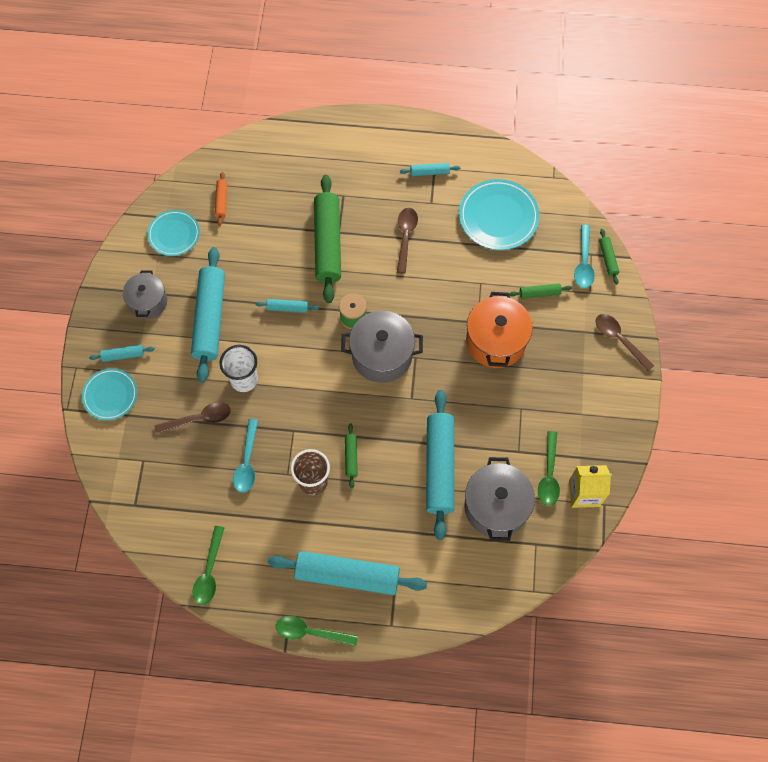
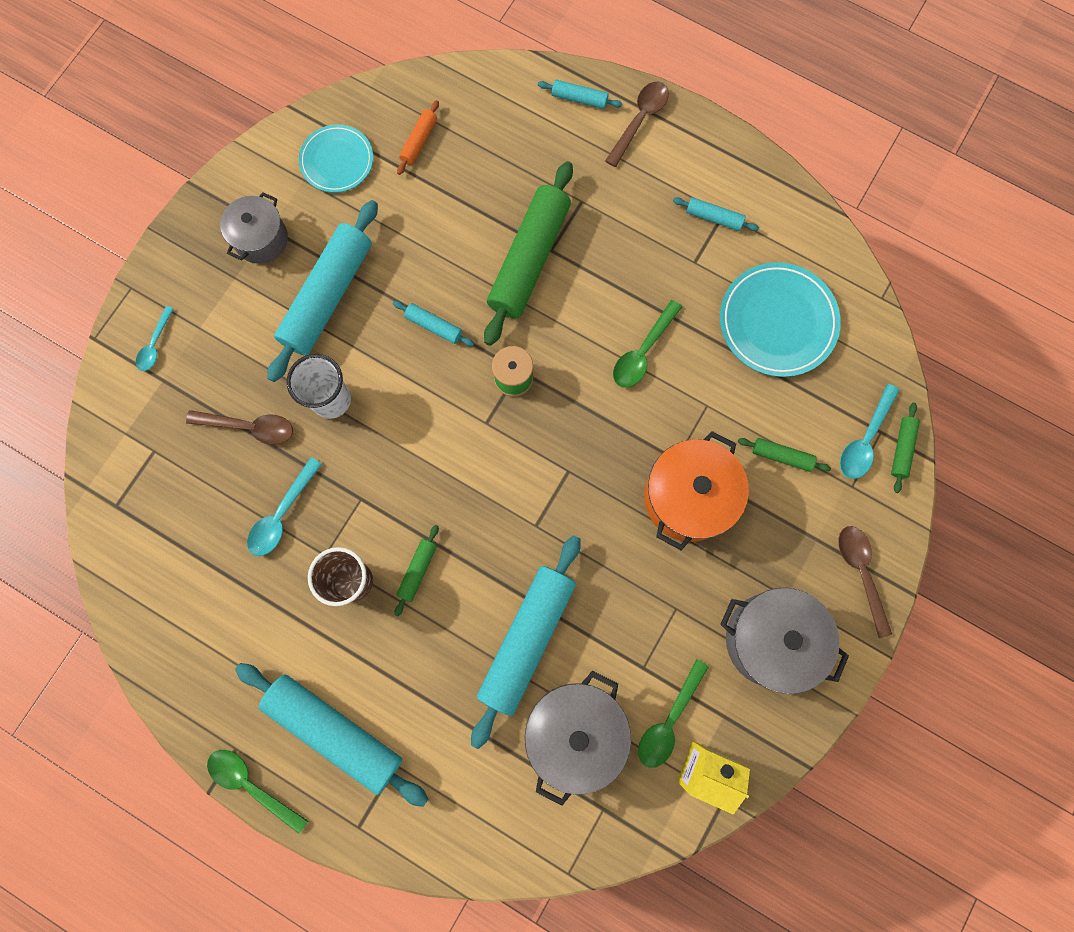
camera: 25 degrees right, 10 degrees up
(110, 395) = (155, 344): turquoise plate -> turquoise spoon
(123, 355) = (196, 297): turquoise rolling pin -> turquoise rolling pin (579, 99)
(209, 571) = (165, 640): green spoon -> green spoon (643, 351)
(382, 355) = (525, 448): grey pot -> grey pot (770, 639)
(405, 237) = (637, 296): brown spoon -> brown spoon (639, 120)

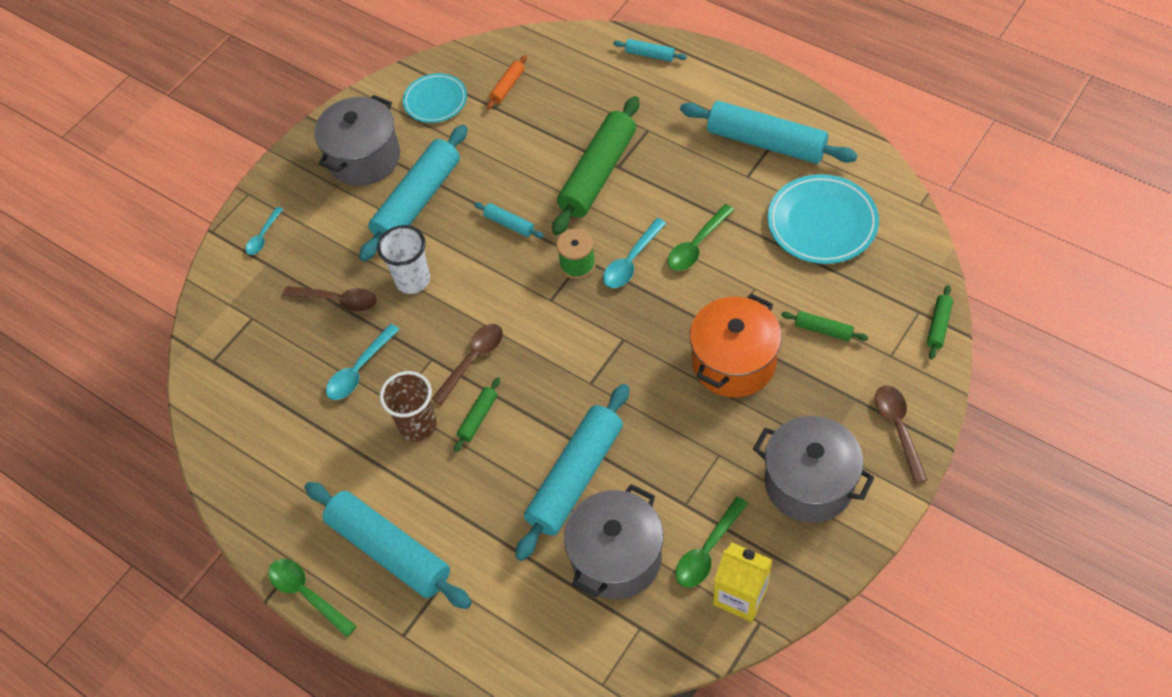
camera: 10 degrees right, 20 degrees down
(261, 239) = (364, 158): grey pot -> grey pot, size x1.54
(639, 120) = (702, 70): brown spoon -> brown spoon (473, 360)
(714, 218) = (766, 142): turquoise rolling pin -> turquoise rolling pin, size x2.28
(865, 439) = (903, 317): turquoise spoon -> turquoise spoon (631, 261)

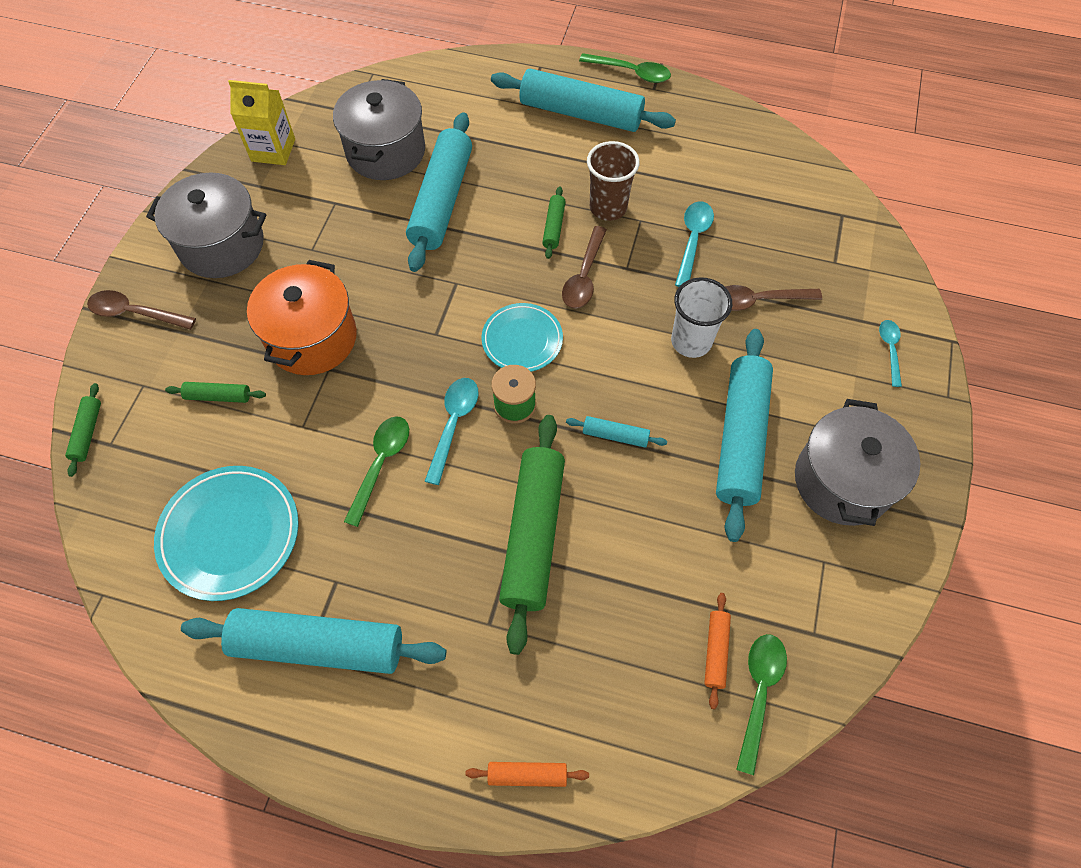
camera: 155 degrees right, 5 degrees up
(435, 101) = (803, 597): turquoise plate -> turquoise plate (522, 340)
(650, 55) = (527, 775): turquoise rolling pin -> orange rolling pin
(707, 550) = (307, 174): green spoon -> green spoon (759, 693)
(898, 428) = (135, 313): brown spoon -> brown spoon turned 135 degrees clockwise

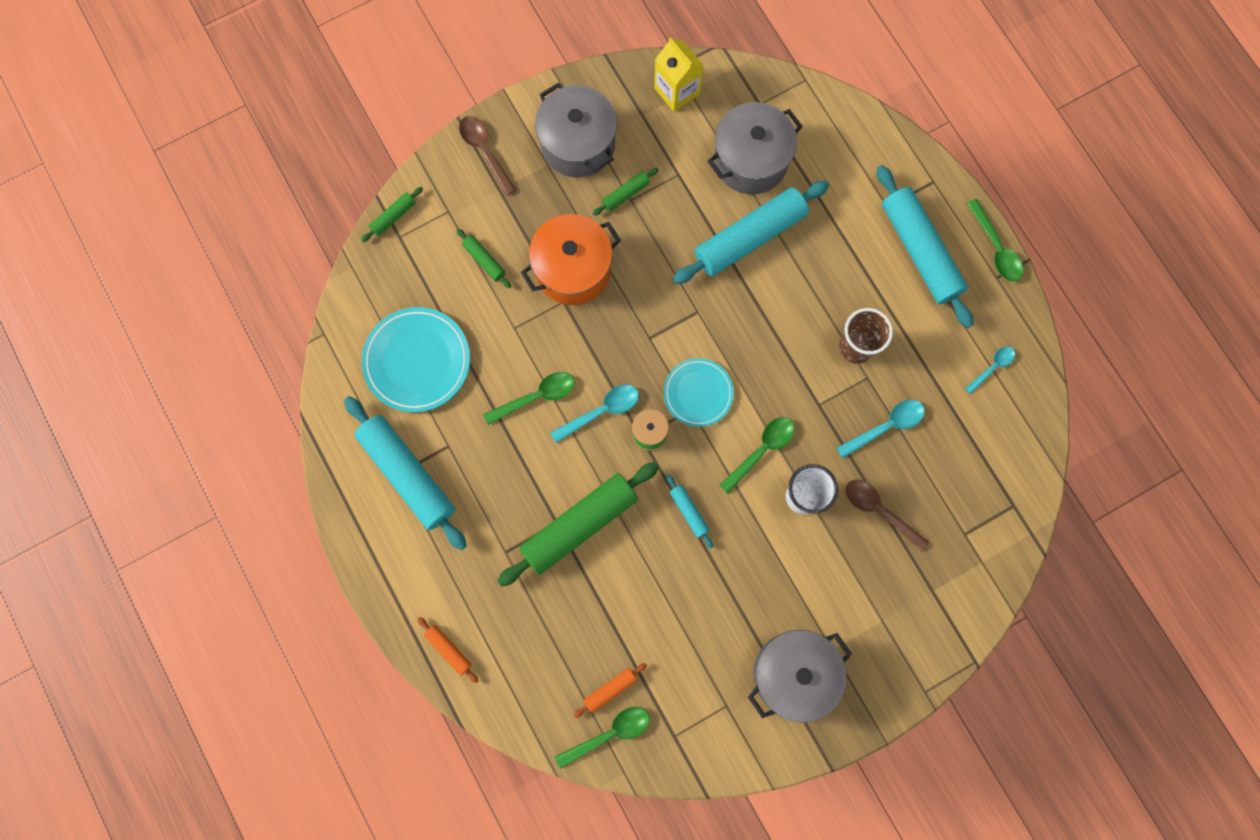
camera: 45 degrees right, 15 degrees up
(553, 227) = (803, 328): green rolling pin -> green rolling pin (625, 194)
(584, 276) = (784, 384): brown spoon -> none
(620, 337) = (761, 450): none -> green spoon
(740, 438) = (762, 588): turquoise rolling pin -> none
(890, 350) = (926, 627): turquoise spoon -> turquoise spoon (992, 367)

